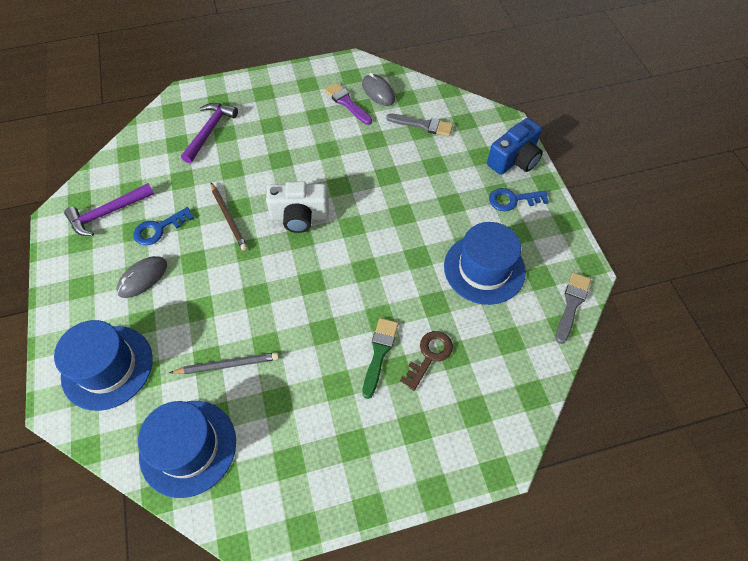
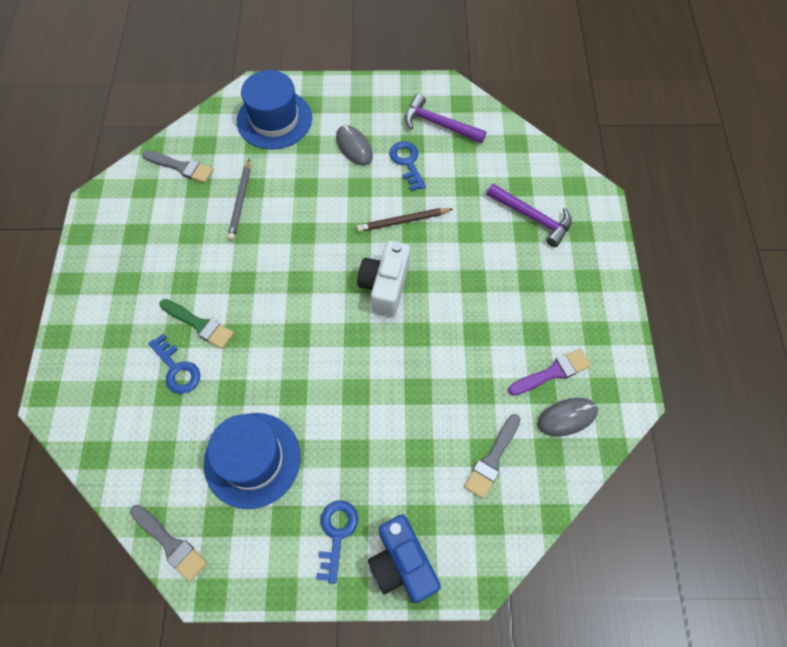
camera: 105 degrees right, 5 degrees up
(108, 213) = (439, 124): purple hammer -> purple hammer turned 45 degrees counterclockwise
(188, 447) = (181, 167): blue hat -> grey brush
(429, 356) = (177, 369): brown key -> blue key

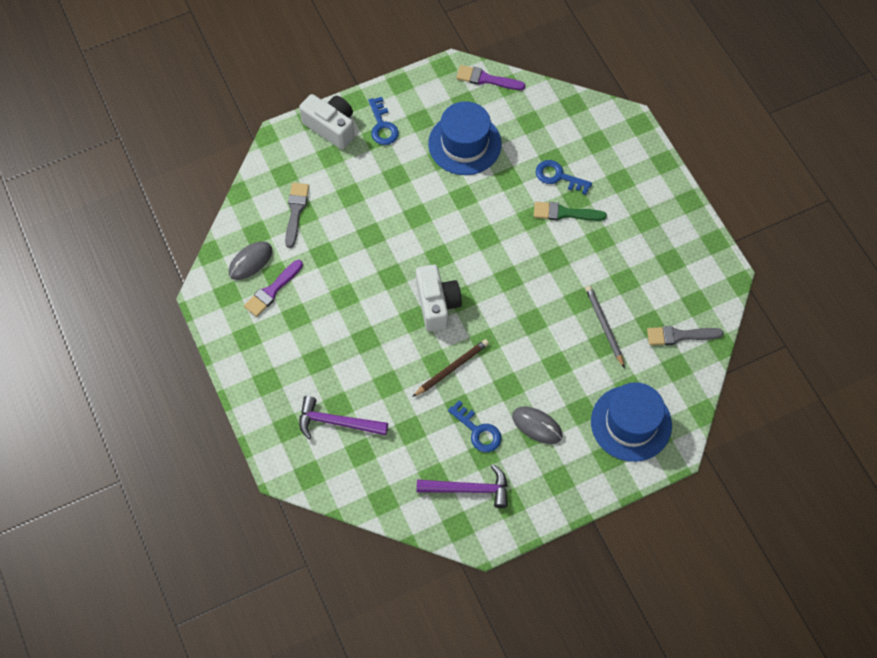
camera: 155 degrees right, 0 degrees up
(170, 544) = (486, 79): grey brush -> purple brush
(402, 564) = (331, 127): blue camera -> white camera

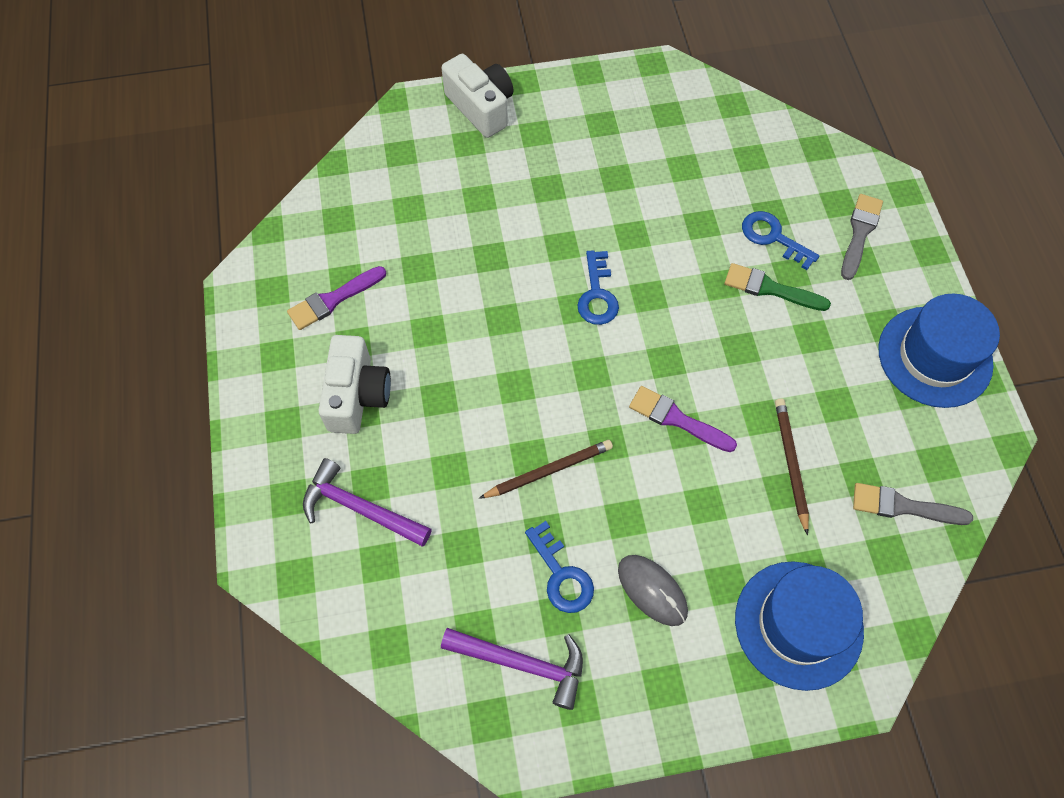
camera: 15 degrees right, 0 degrees up
(250, 261) = (317, 254): grey mouse -> none
(296, 211) = (400, 203): grey brush -> grey brush (860, 233)
(382, 126) = (549, 120): blue key -> blue key (597, 295)
(437, 304) = (554, 372): white camera -> white camera (357, 395)
(464, 144) = (653, 166): blue hat -> blue hat (934, 356)
(486, 79) = (705, 91): purple brush -> purple brush (676, 419)
(604, 326) = (791, 464): grey pencil -> brown pencil

